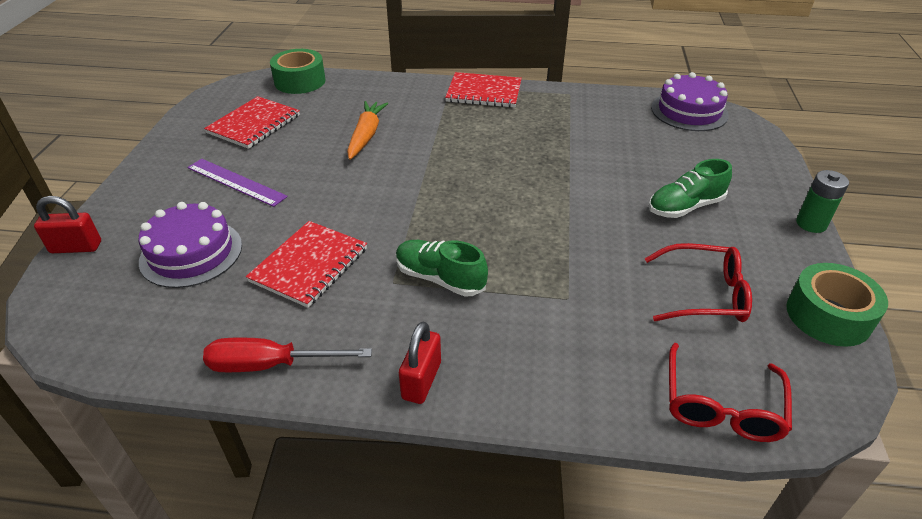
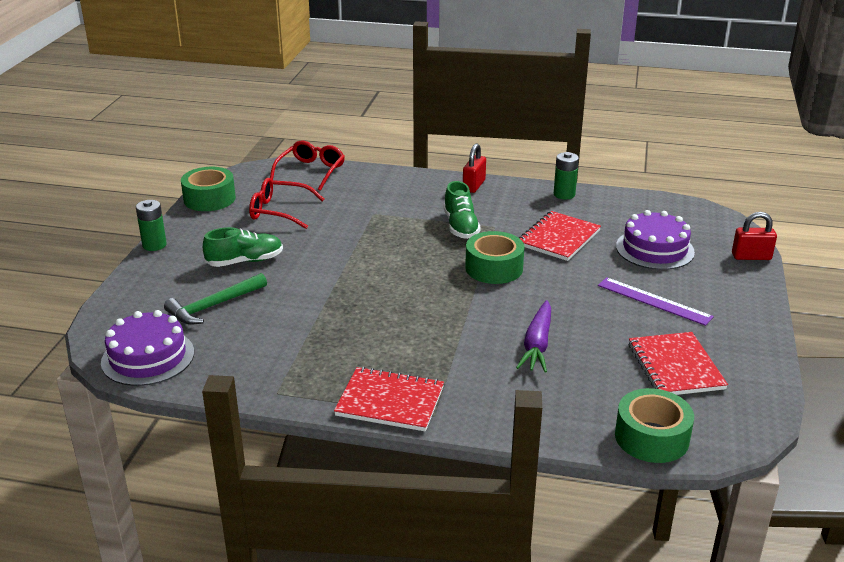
camera: 175 degrees left, 10 degrees down
(254, 124) = (675, 366): red notebook -> red notebook turned 45 degrees counterclockwise
(271, 365) = (564, 194): red screwdriver -> green battery
(366, 135) = (537, 344): orange carrot -> purple carrot
(398, 213) = (494, 268): none -> green tape
(440, 278) = (460, 226): green shoe -> green shoe turned 45 degrees clockwise
(674, 155) = (213, 306): none -> green hammer

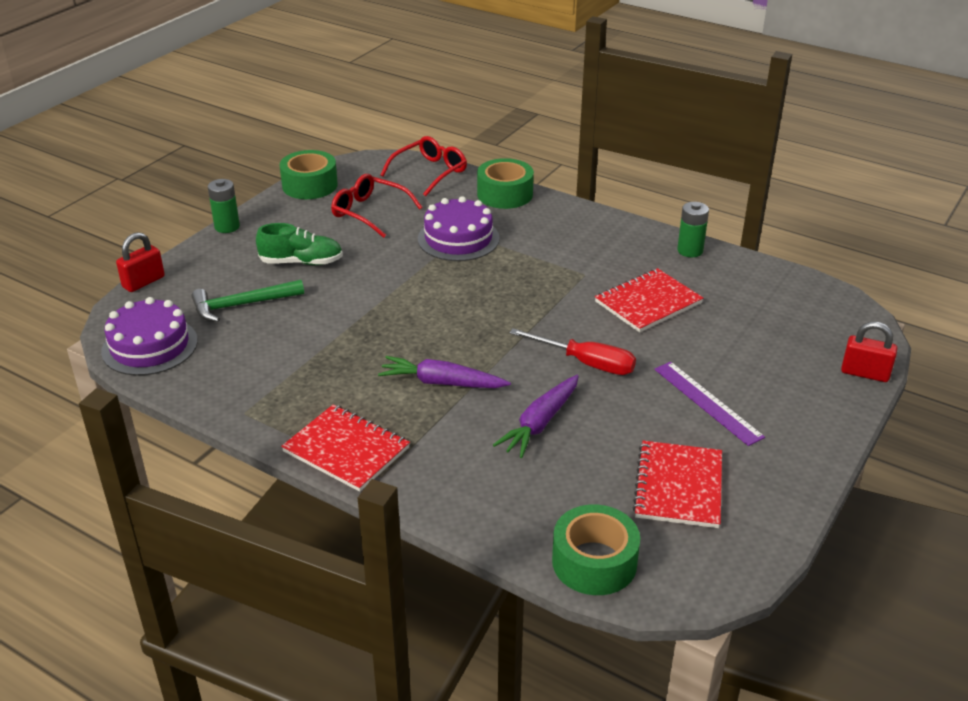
camera: 20 degrees right, 5 degrees up
(435, 331) = (442, 383): none -> purple carrot
(460, 226) = (547, 267): green shoe -> none
(474, 185) = (594, 221): red padlock -> red padlock (143, 282)
(494, 268) = (552, 323): green tape -> green tape (505, 194)
(542, 292) = (586, 363): none -> red screwdriver
(654, 249) = (752, 339): purple cake -> purple cake (458, 238)

